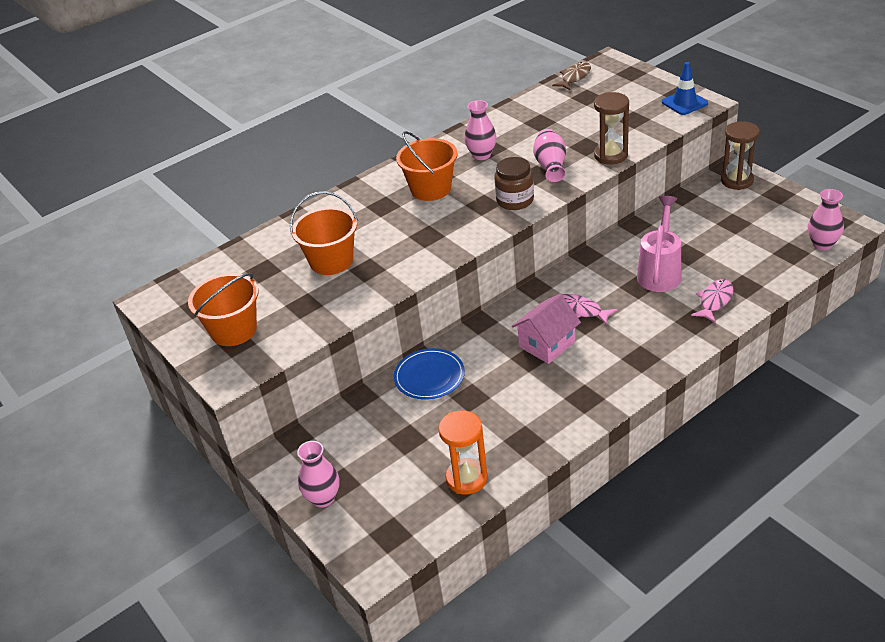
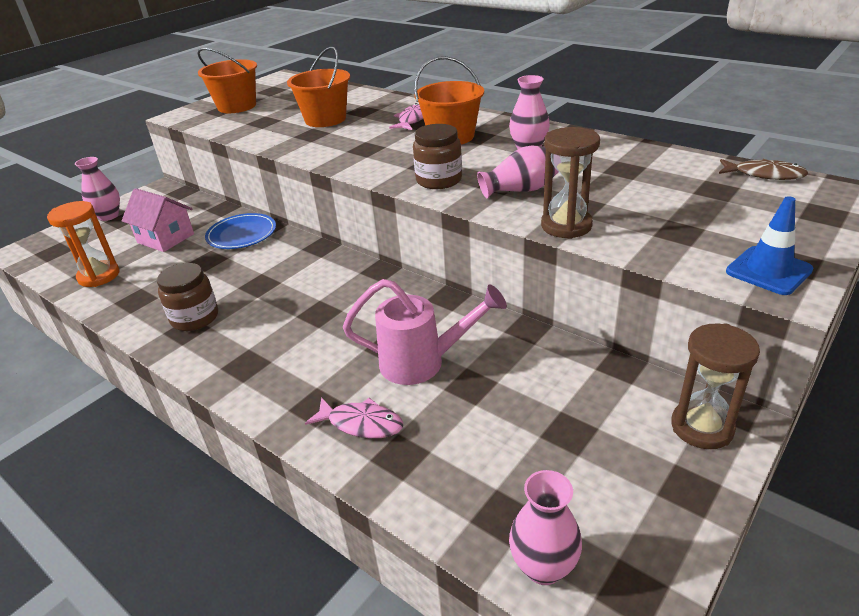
camera: 75 degrees right, 5 degrees down
(547, 344) = (280, 292): pink house -> pink house (166, 238)
(568, 394) = (195, 318): none -> brown jar
(580, 310) = (339, 307): pink fish -> pink fish (412, 120)

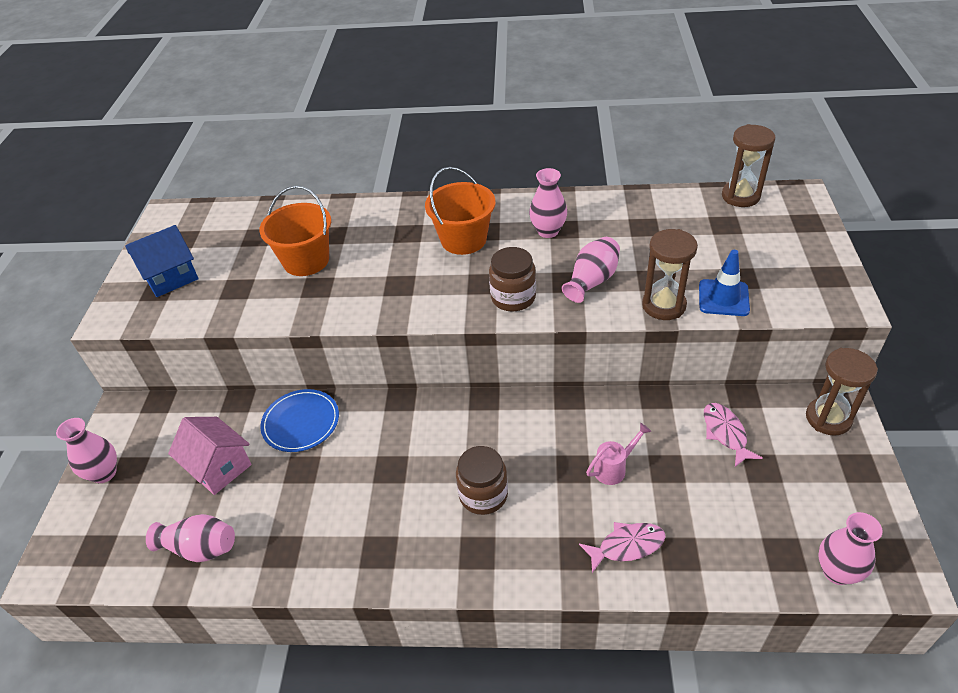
camera: 35 degrees left, 10 degrees up
(99, 276) = (200, 548): orange hourglass -> pink vase
(166, 238) = (219, 467): pink house -> pink house turned 45 degrees clockwise
(195, 318) = (371, 535): brown jar -> brown jar (483, 495)
(237, 106) = (171, 277): orange bucket -> blue house
(412, 120) = (400, 230): pink fish -> pink fish (725, 433)
(423, 362) = (614, 468): pink watering can -> pink watering can, size x0.56
(764, 175) = (740, 196): brown fish -> brown hourglass
(768, 271) = (823, 290): blue traffic cone -> blue traffic cone (723, 298)

